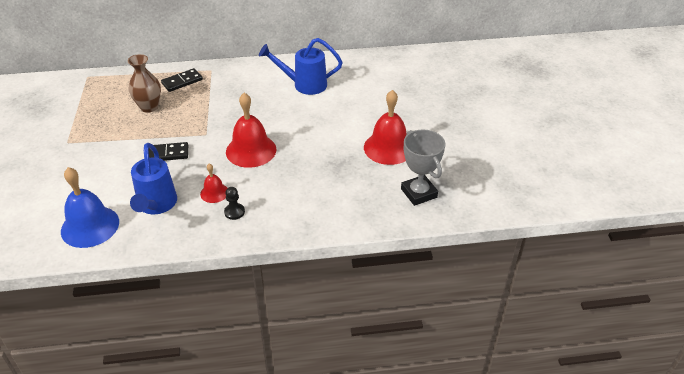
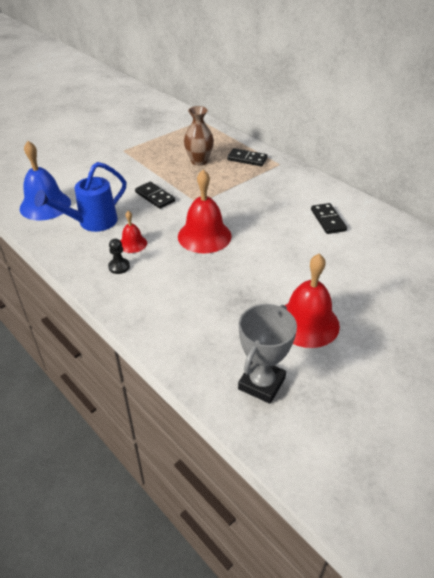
camera: 55 degrees right, 0 degrees up
(304, 85) = (328, 220): blue watering can -> black domino

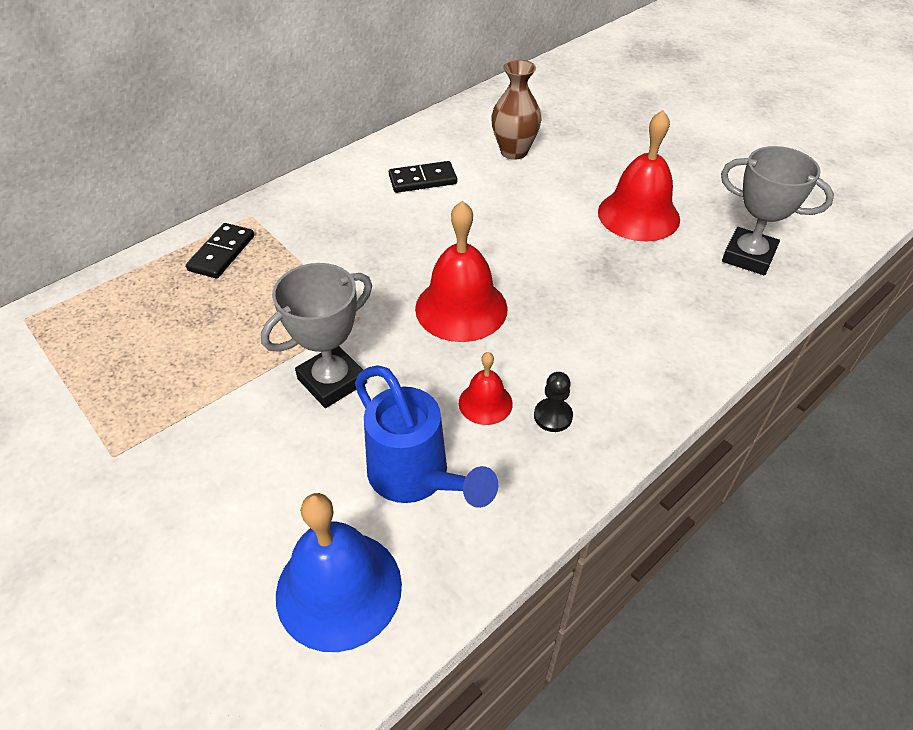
camera: 90 degrees left, 5 degrees up
(155, 197) = (332, 381): black domino -> grey trophy
(199, 161) = (209, 319): brown vase -> brown vase (514, 152)

